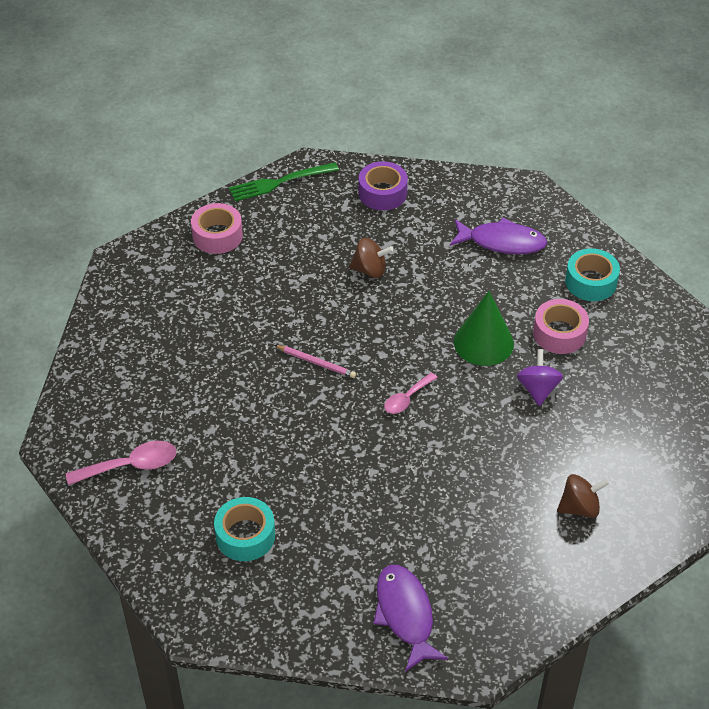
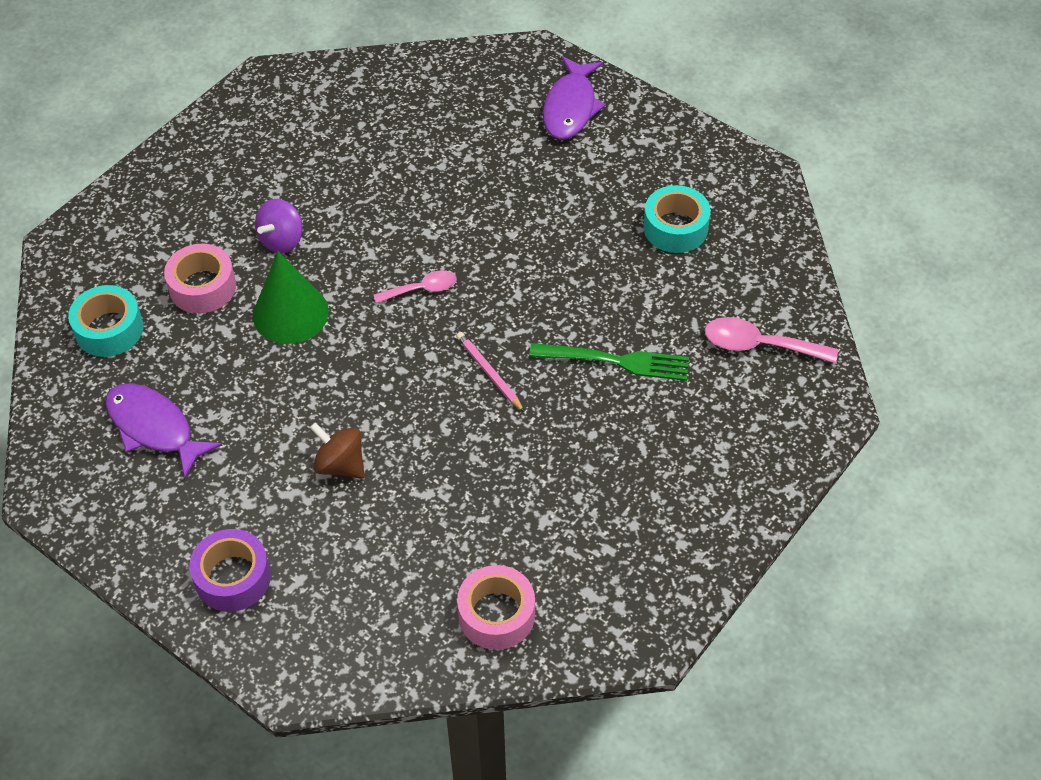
camera: 150 degrees left, 5 degrees up
(279, 182) = (355, 669): green fork -> green fork (616, 361)
(579, 507) = (347, 123): brown spinning top -> none

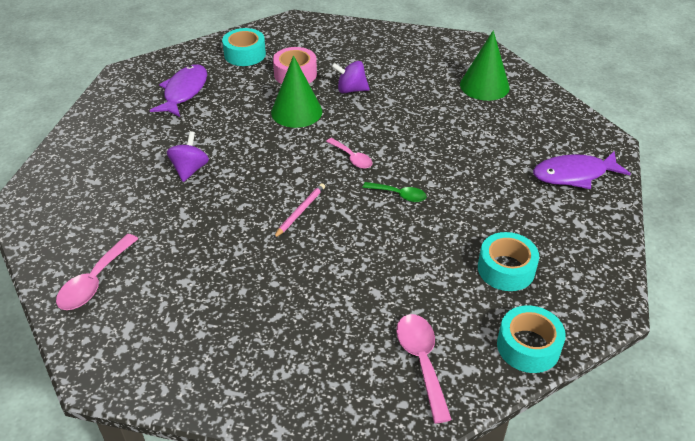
camera: 65 degrees right, 10 degrees down
(233, 577) = (89, 155): purple tape -> none
(340, 464) = (190, 169): brown spinning top -> purple spinning top
(365, 108) = (484, 86): none -> green cone
(496, 614) = (94, 281): pink tape -> pink spoon
(514, 270) = (399, 195): none -> green spoon
(616, 361) = (350, 275): green fork -> none
(779, 256) = (528, 346): none -> turquoise tape

